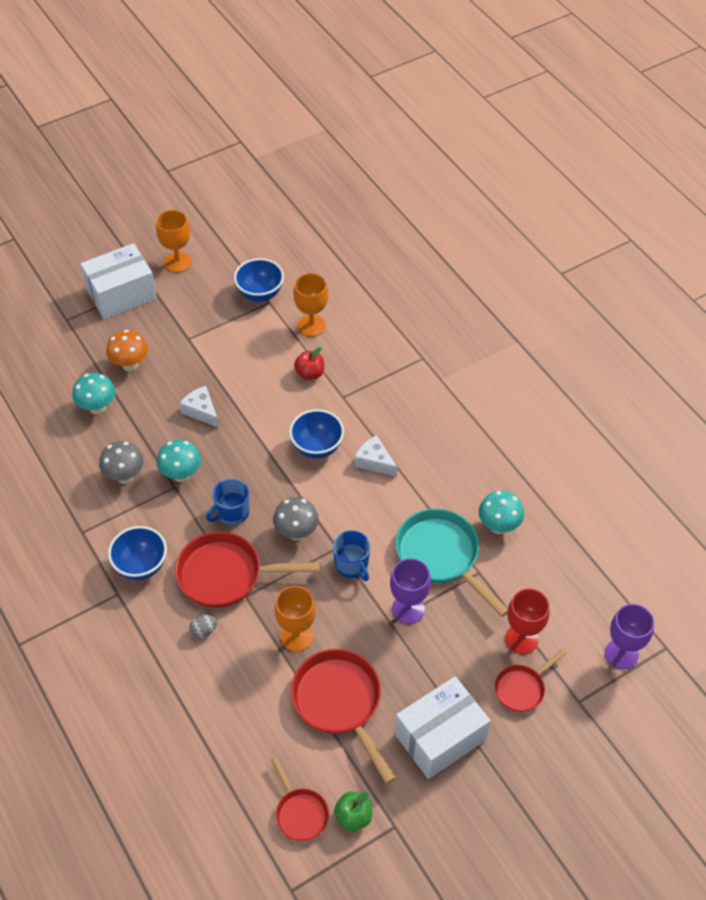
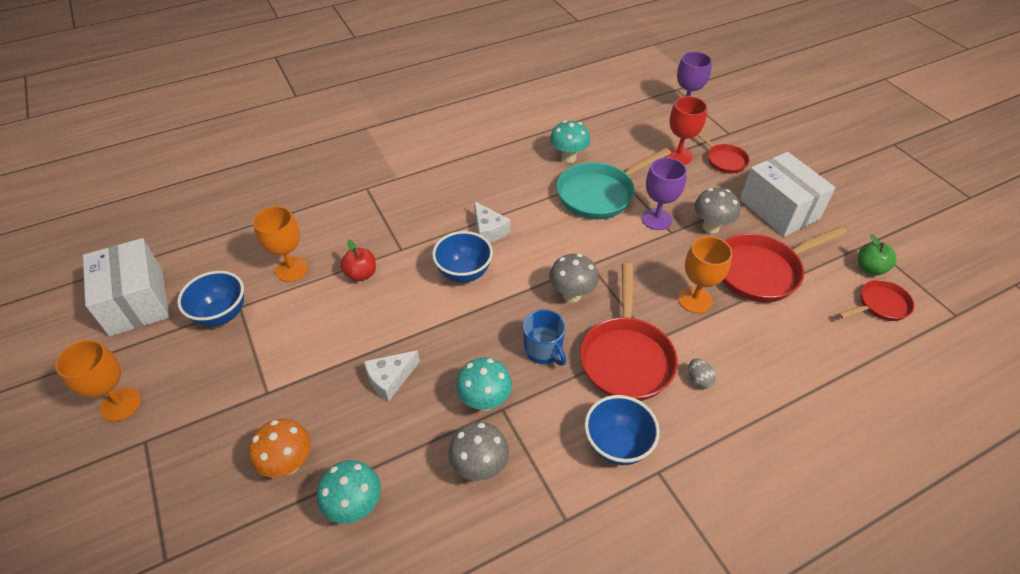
camera: 85 degrees left, 5 degrees down
(121, 294) = (148, 478): white box -> white box (137, 301)
(352, 565) = (610, 254): blue mug -> none
(374, 461) = (488, 230): white cheese -> white cheese turned 75 degrees counterclockwise
(402, 661) = (711, 227): none -> grey mushroom

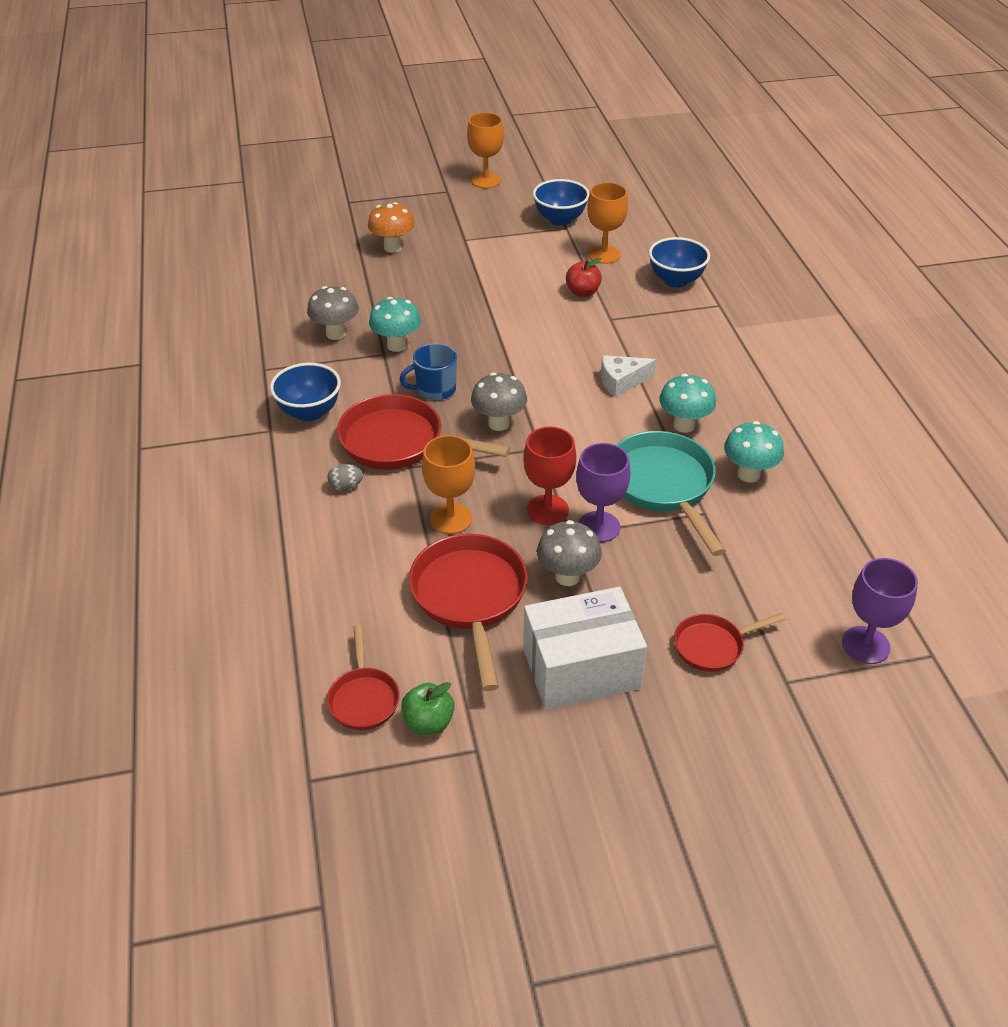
camera: 105 degrees right, 5 degrees down
(137, 301) = (592, 182): white box -> none
(355, 506) = (339, 273): turquoise mushroom -> turquoise mushroom (684, 425)
(390, 379) = (447, 298): white cheese -> none
(464, 273) = (560, 355): blue bowl -> blue bowl (676, 281)
(678, 156) = (733, 593): red goblet -> red goblet (547, 510)

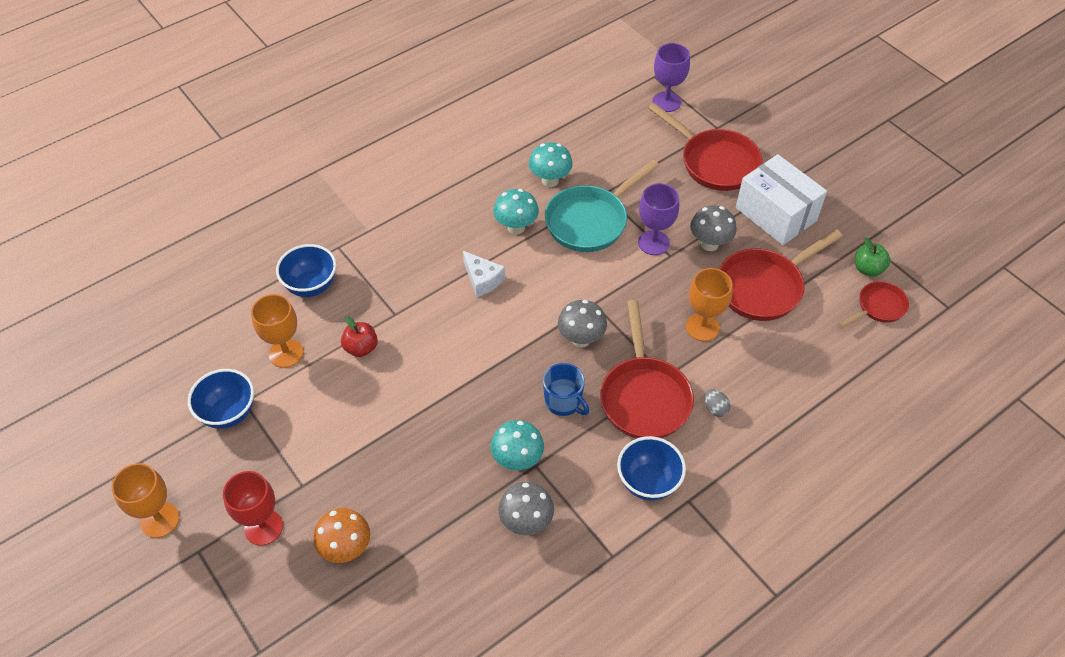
camera: 115 degrees left, 10 degrees up
(547, 510) = (656, 275): red goblet -> red goblet (263, 527)
(713, 646) = (714, 162): red pan -> red pan, size x1.78

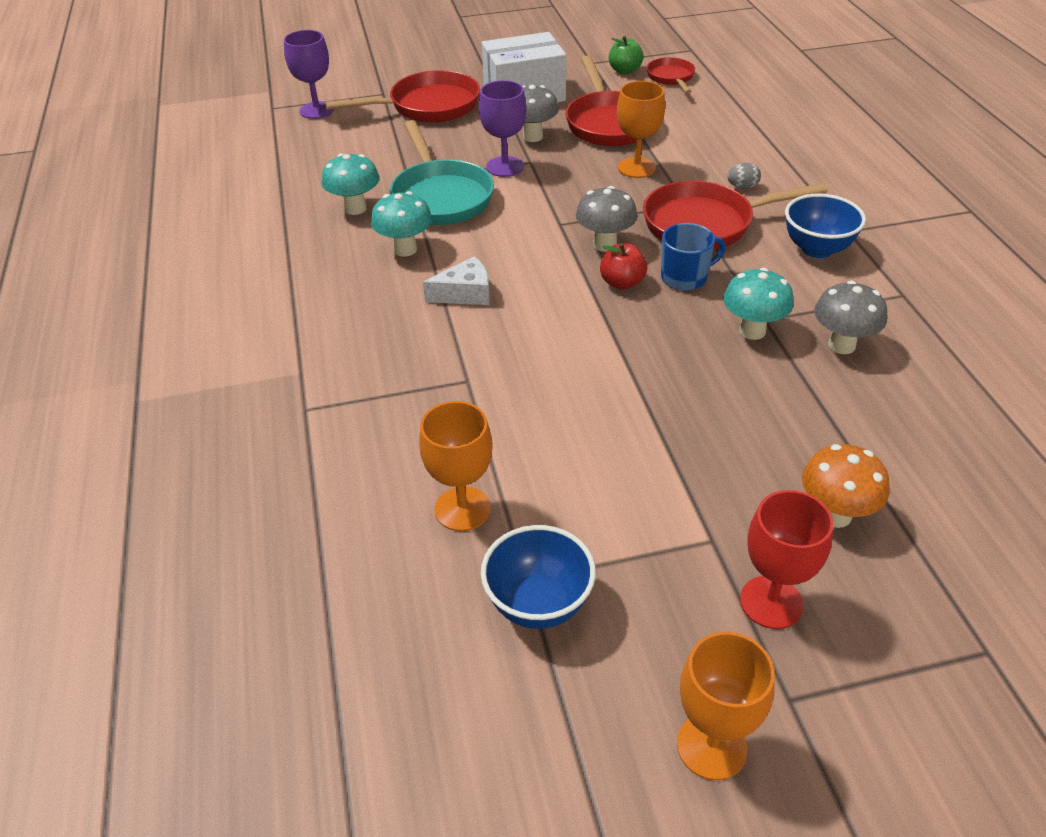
camera: 65 degrees left, 10 degrees down
(311, 286) = (355, 453): blue bowl -> none
(361, 348) = (504, 426): red apple -> red apple (622, 283)
(644, 396) = (705, 224): red pan -> red pan turned 150 degrees clockwise

